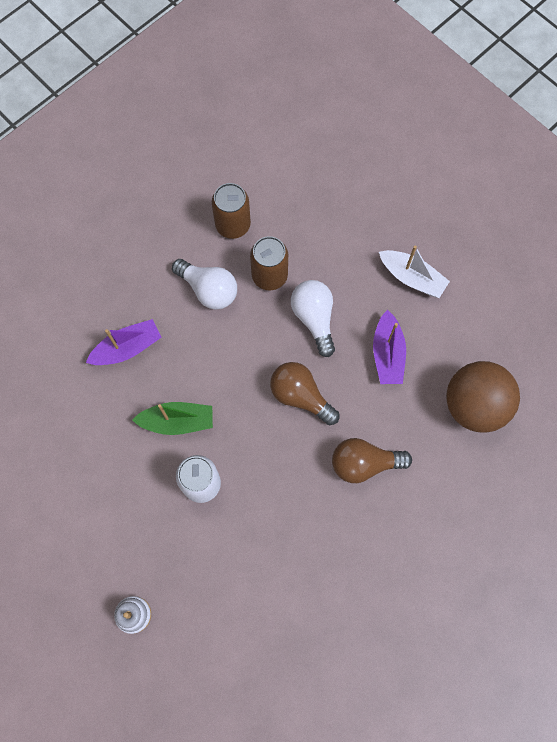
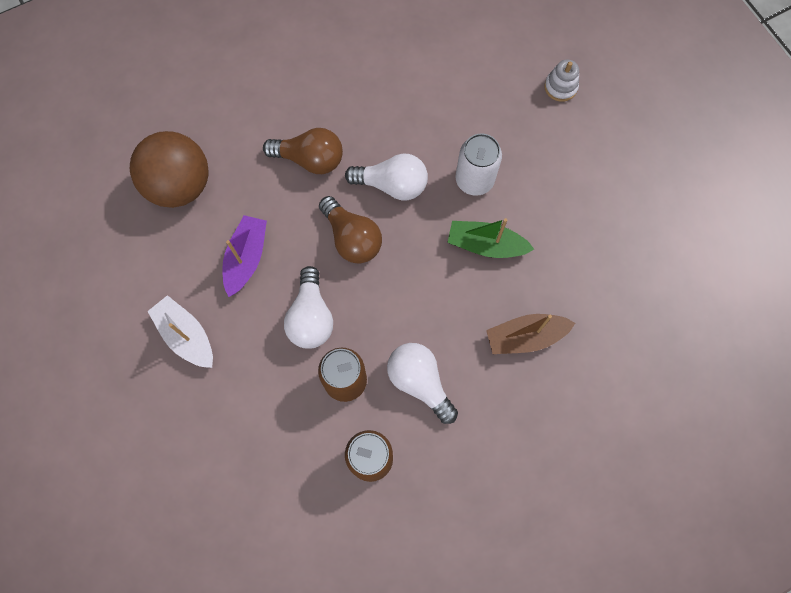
camera: 165 degrees left, 0 degrees up
(127, 348) = (525, 337): purple boat -> brown boat
(278, 458) = (392, 185): none -> white light bulb

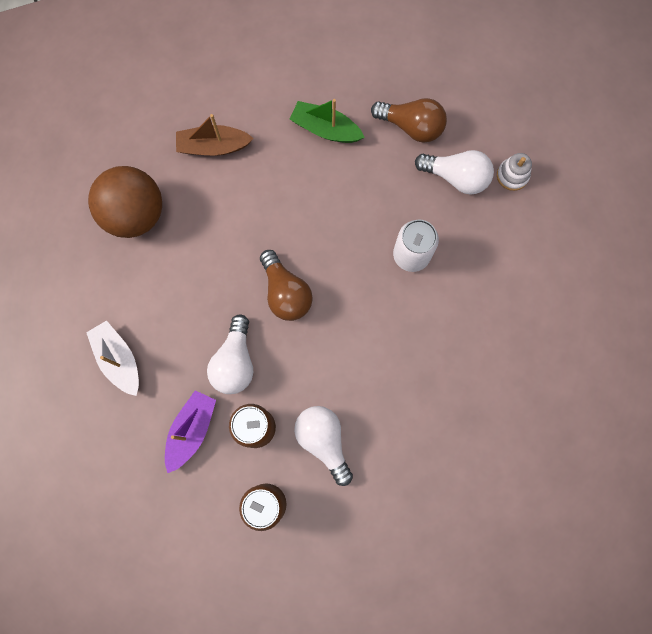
camera: 10 degrees right, 5 degrees up
(246, 258) = (185, 295): purple boat -> purple boat (191, 431)
(310, 159) = (260, 208): brown light bulb -> brown light bulb (411, 126)
(392, 185) = (332, 247): white light bulb -> white light bulb (456, 177)
(486, 245) = (410, 321): green boat -> green boat (325, 129)
(525, 337) = (429, 416): brown boat -> brown boat (213, 146)

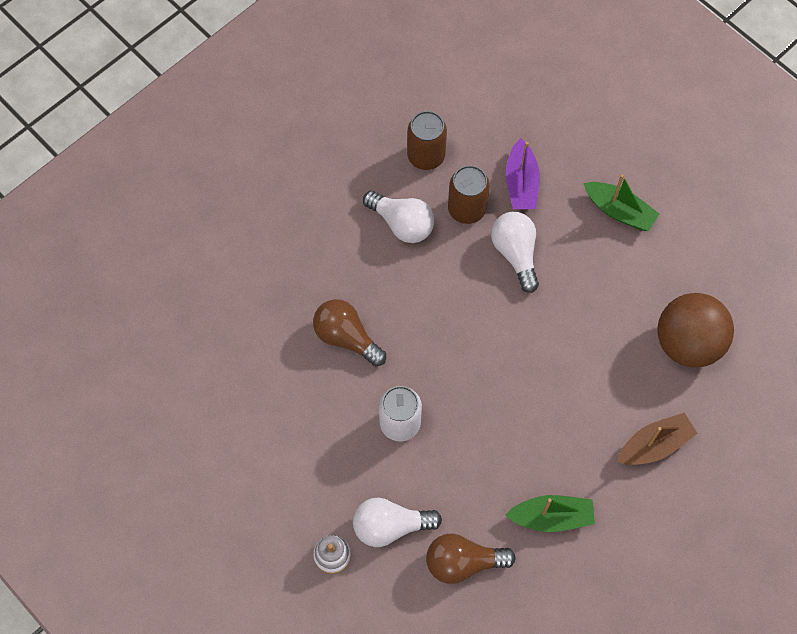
camera: 155 degrees right, 10 degrees down
(119, 359) = (619, 211): white boat -> green boat
(285, 293) = (503, 334): brown light bulb -> brown light bulb (346, 337)

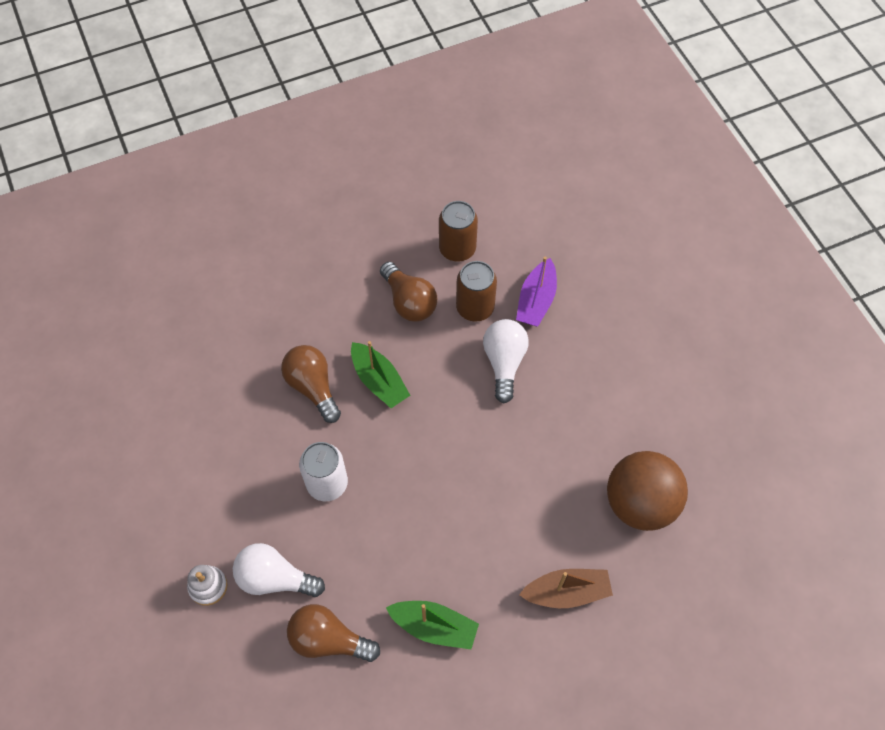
camera: 20 degrees right, 5 degrees down
(402, 224) = (409, 302): white light bulb -> brown light bulb
(619, 211) = (620, 355): green boat -> green boat (379, 381)

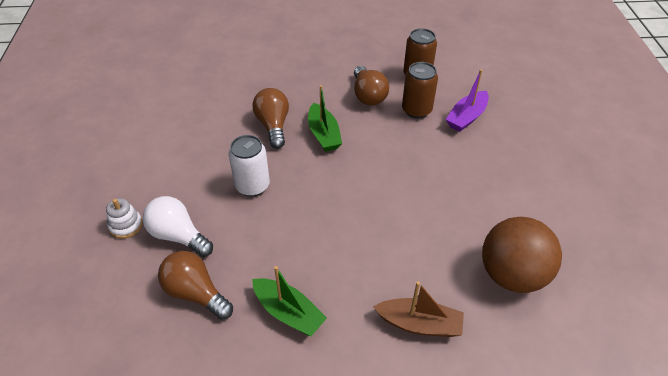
camera: 20 degrees right, 15 degrees down
(504, 363) = (426, 148): white light bulb -> none

